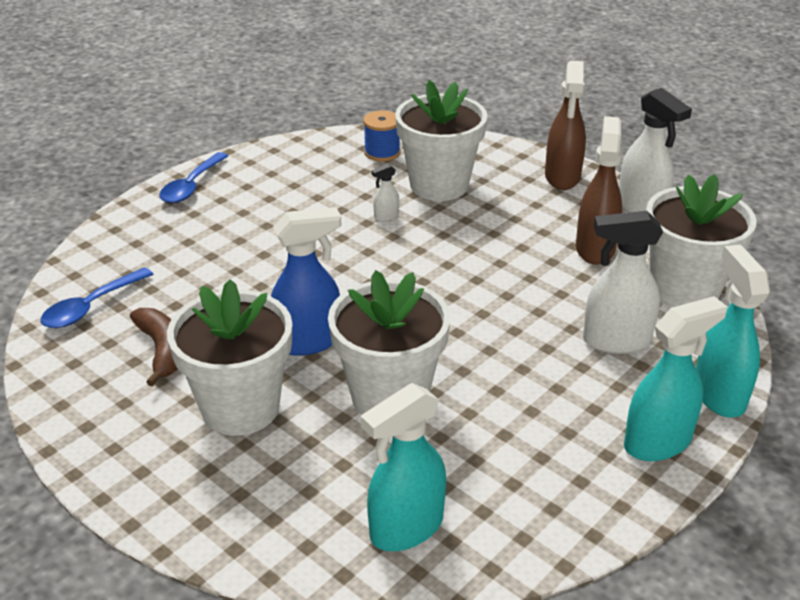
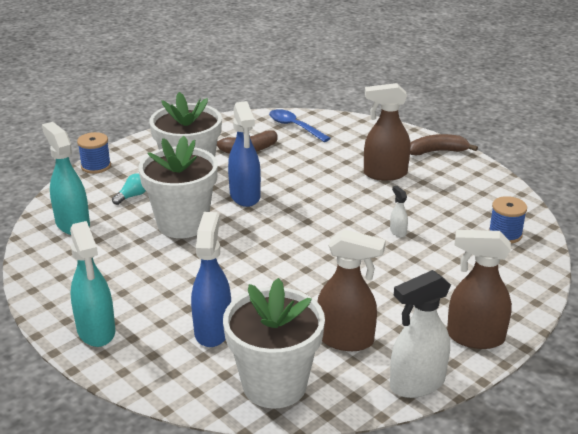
camera: 95 degrees right, 5 degrees down
(191, 186) = (437, 151): blue spoon -> brown banana
(202, 539) = (96, 166): none -> blue spool
(248, 225) = (384, 174): none -> brown spray bottle
(312, 467) = (132, 196): none -> turquoise light bulb
(439, 185) = (451, 261): white flower pot -> none
(615, 341) = (213, 330): white spray bottle -> blue spray bottle
(718, 394) = (133, 374): turquoise spray bottle -> none

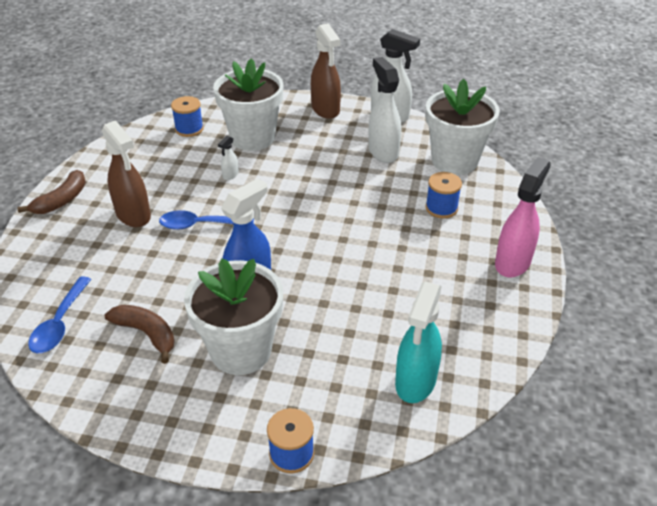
camera: 125 degrees left, 10 degrees up
(96, 331) = (512, 262): turquoise spray bottle -> pink spray bottle
(132, 196) = (324, 370): turquoise light bulb -> none
(182, 224) = (335, 299): white flower pot -> white flower pot (252, 138)
(213, 330) = (441, 208): blue spray bottle -> blue spool
(339, 197) = (200, 225): none -> blue spoon
(346, 340) = (383, 151): brown spray bottle -> white spray bottle
(437, 151) = (62, 200): brown banana -> brown banana turned 105 degrees counterclockwise

